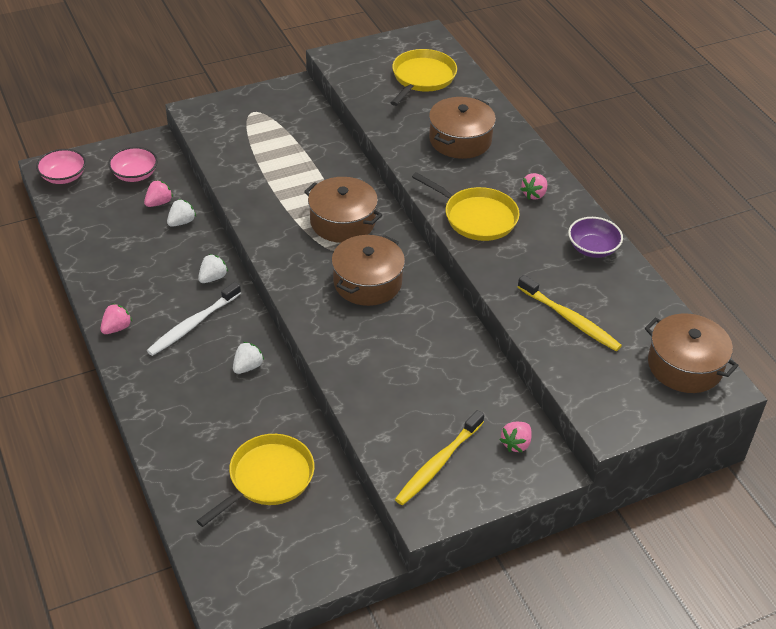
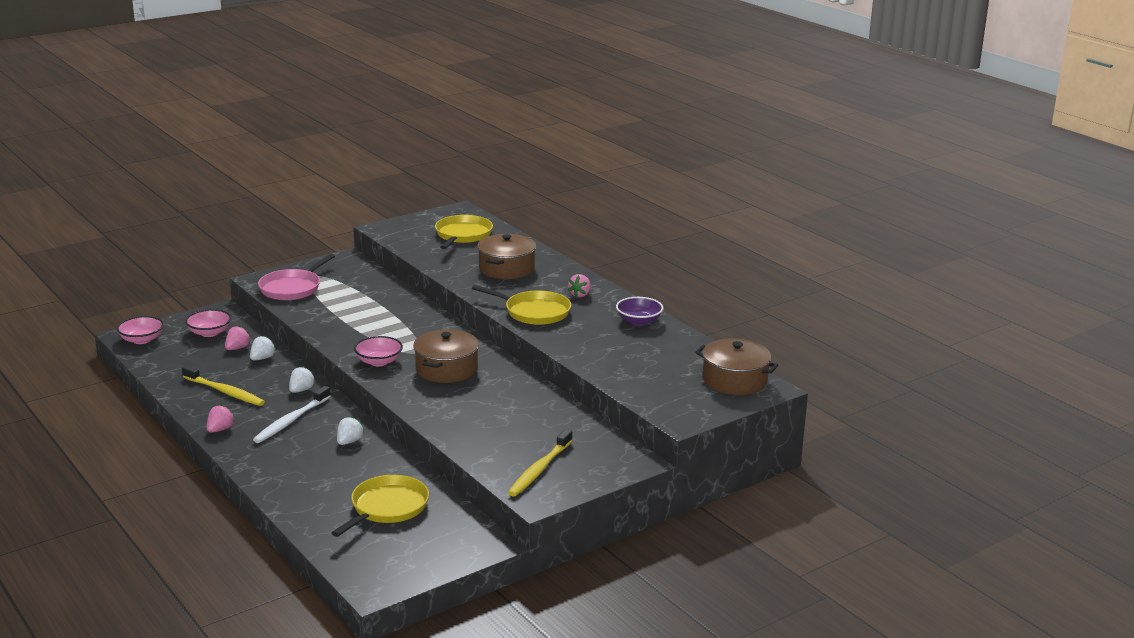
camera: 10 degrees left, 20 degrees down
(227, 129) = (292, 288): none -> pink pan
(296, 260) = (379, 361): none -> pink bowl
(342, 222) = (414, 335): brown pot -> none
(516, 444) = (604, 451): pink strawberry -> none
(570, 319) = (631, 363): yellow toothbrush -> yellow toothbrush (225, 392)

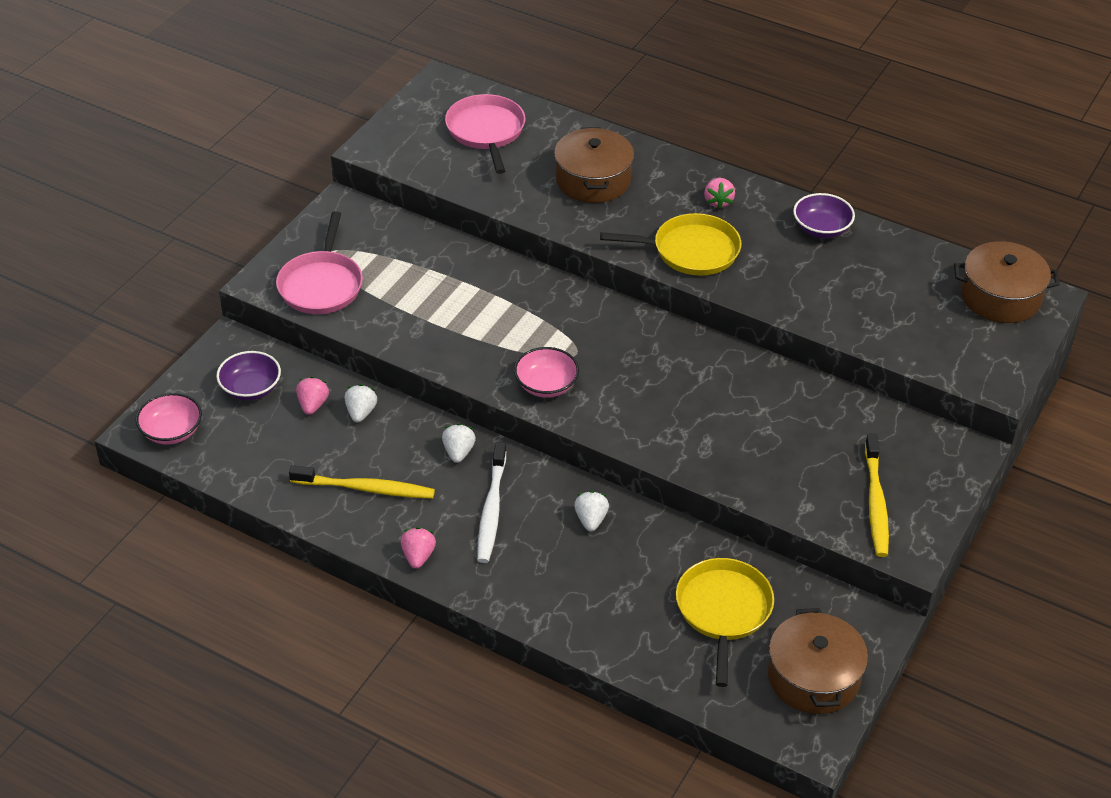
camera: 25 degrees left, 20 degrees up
(209, 333) = (250, 388): pink bowl -> purple bowl
(446, 369) = (637, 371): brown pot -> brown pot (813, 677)
(462, 235) = (486, 131): yellow pan -> pink pan

